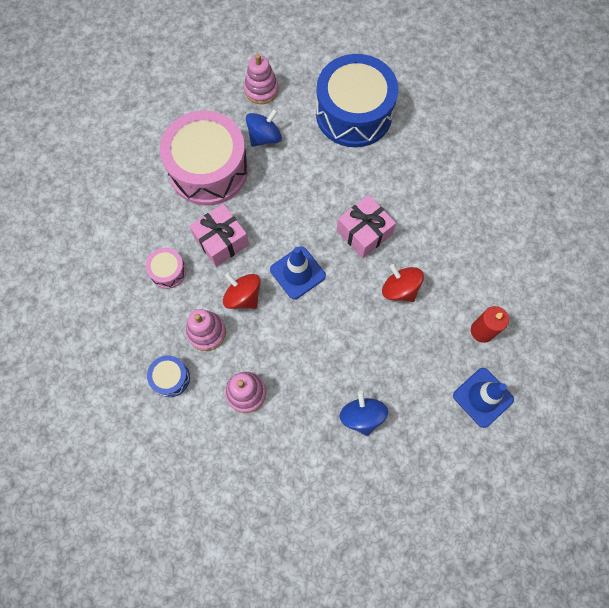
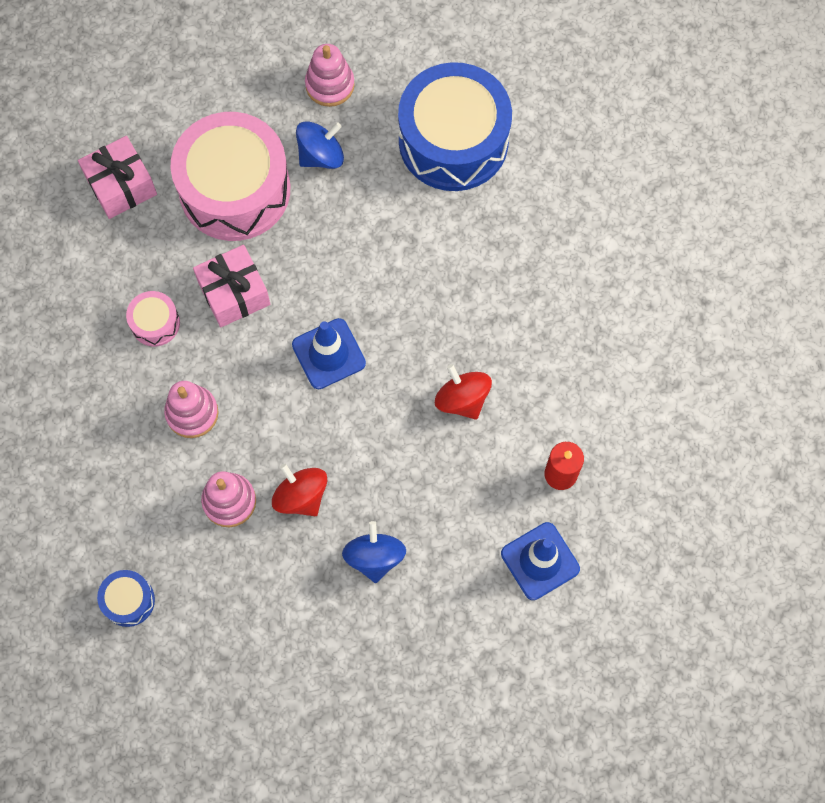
camera: 10 degrees right, 0 degrees up
(170, 378) = (134, 465): blue drum -> blue drum (128, 600)
(243, 296) = (249, 374): red spinning top -> red spinning top (301, 496)
(364, 232) = (430, 313): pink gift -> pink gift (121, 186)

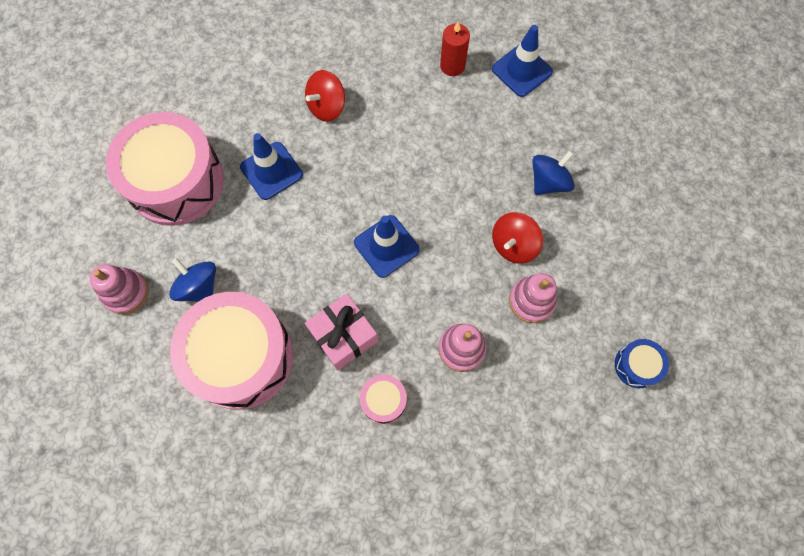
camera: 100 degrees left, 0 degrees up
(121, 186) = (248, 467): pink gift -> none
(374, 557) = (549, 182): blue spinning top -> blue spinning top turned 150 degrees clockwise
(448, 242) = (271, 171): none -> blue traffic cone
(453, 141) = (176, 181): blue drum -> pink drum
(462, 399) = (406, 140): red spinning top -> red spinning top (326, 107)

